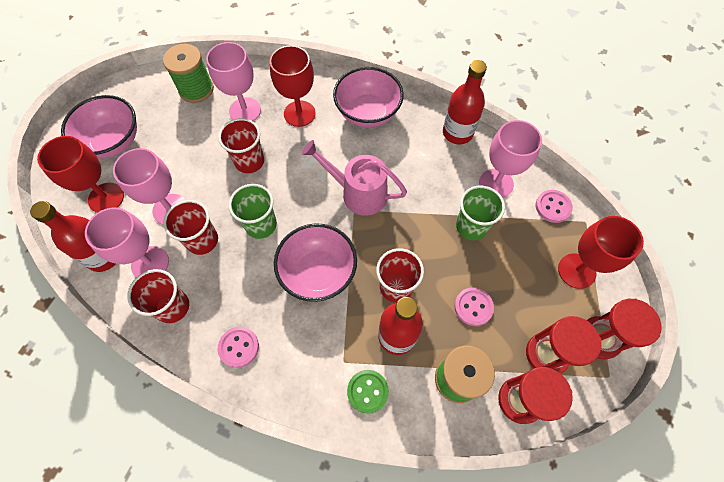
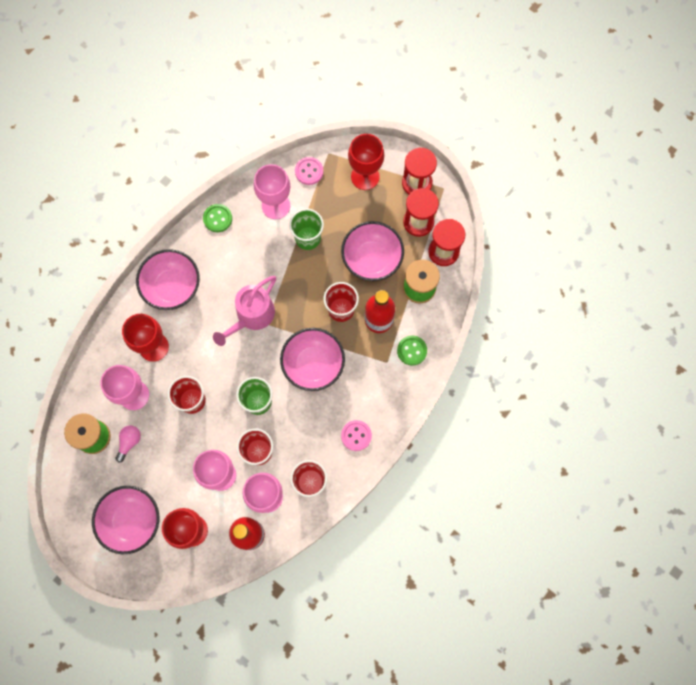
camera: 75 degrees left, 10 degrees up
(195, 119) = (129, 442): none -> pink light bulb
(457, 133) = (217, 218): red bottle -> green button
(473, 307) = (372, 259): pink button -> pink bowl

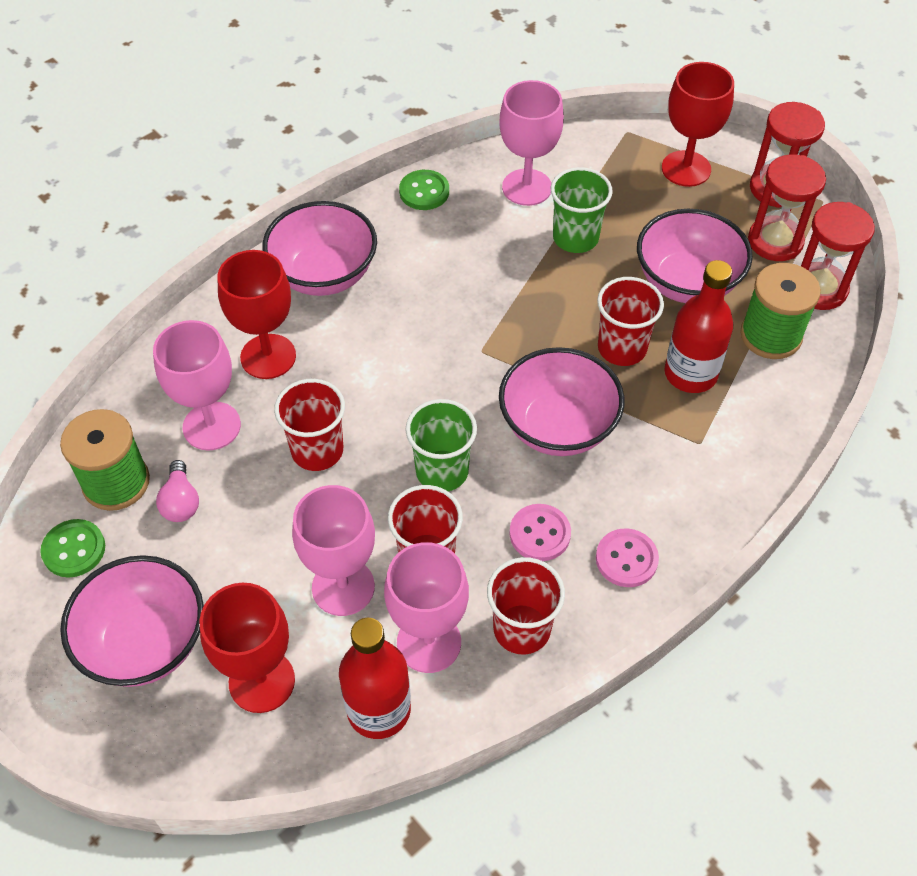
camera: 10 degrees right, 20 degrees down
(129, 442) = (181, 502): pink light bulb -> pink light bulb turned 135 degrees clockwise
(252, 316) = (456, 336): pink watering can -> none
(309, 171) = (590, 150): pink button -> pink button (540, 534)
(412, 350) = (750, 431): green button -> green button (74, 549)

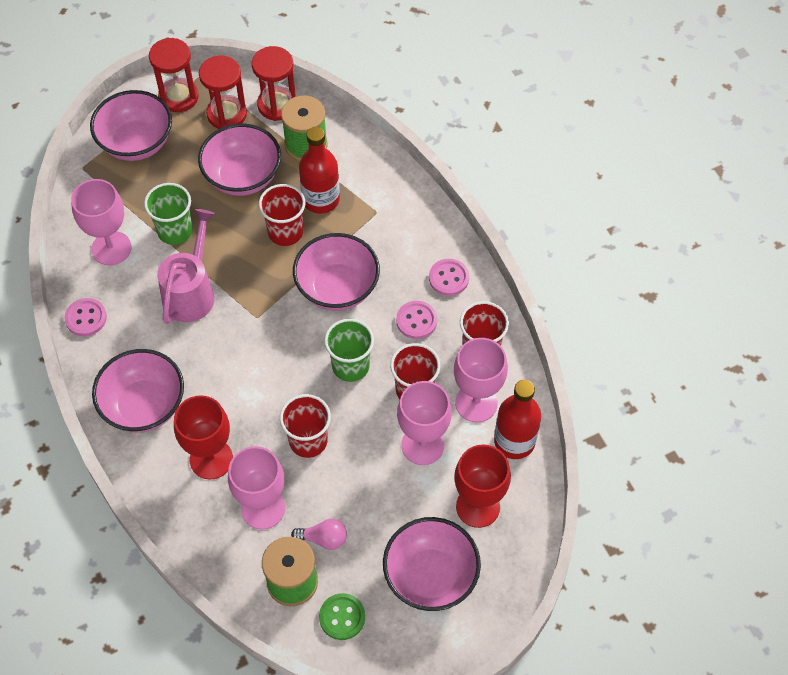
camera: 75 degrees left, 5 degrees up
(424, 192) = (86, 318): green button -> pink button
(494, 276) = (191, 292): none -> pink watering can
(686, 169) = (136, 143): red goblet -> pink bowl

